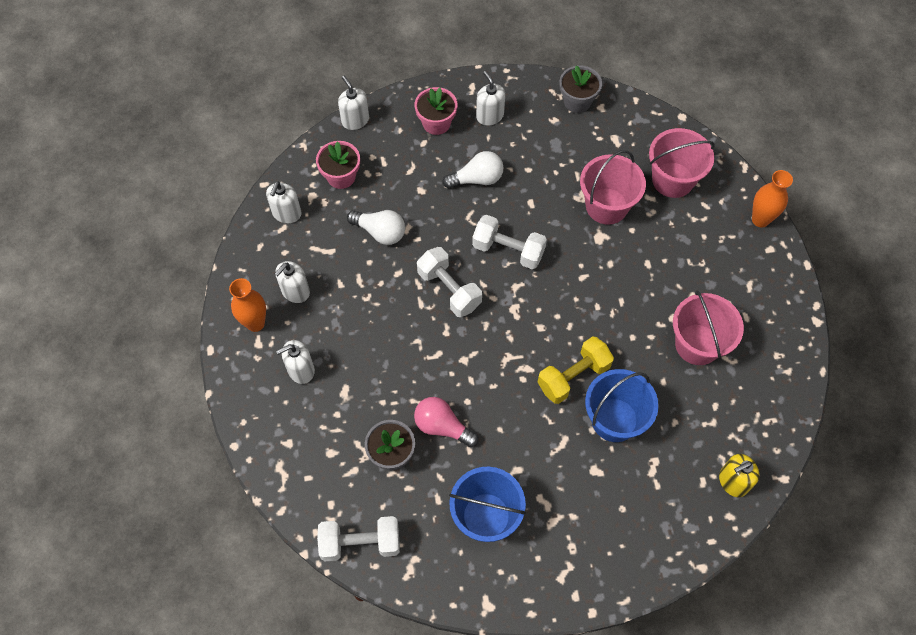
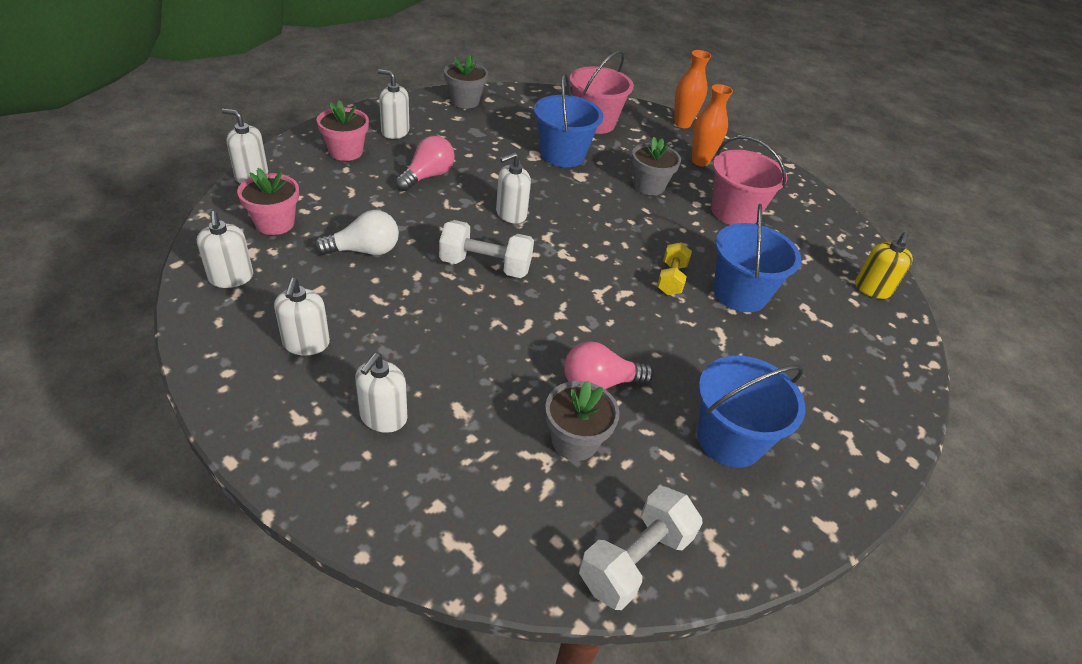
camera: 45 degrees left, 20 degrees down
(255, 323) = (277, 399): orange vase -> orange vase (700, 161)
(477, 179) = (427, 176): white light bulb -> pink light bulb
(508, 250) = (511, 214): white dumbbell -> white soap dispenser
(573, 377) = (671, 279): yellow dumbbell -> yellow dumbbell, size x0.66
(606, 206) = (562, 155): pink bucket -> blue bucket
(649, 277) = (649, 186): none -> grey flower pot

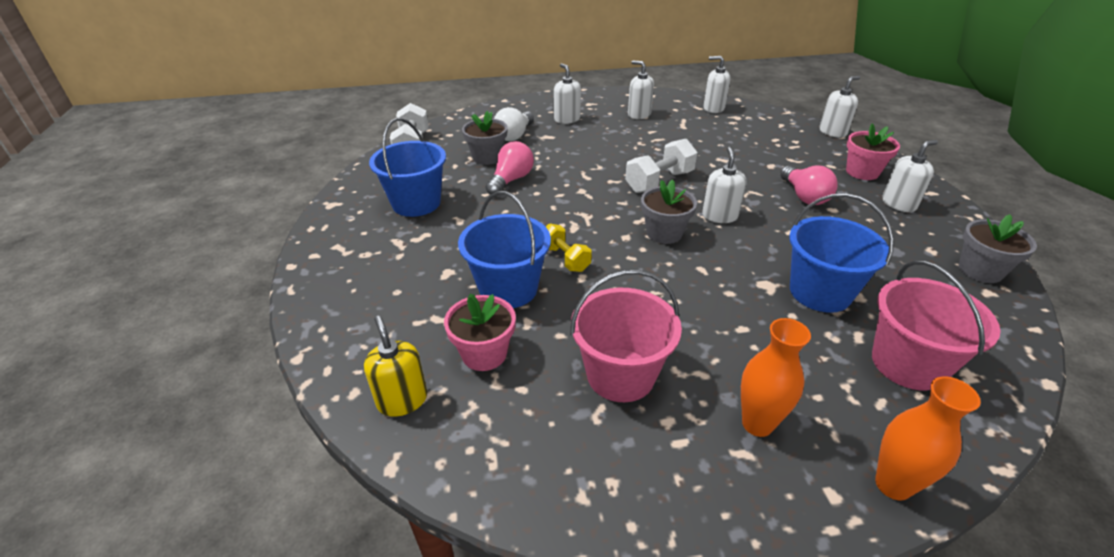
camera: 135 degrees right, 5 degrees down
(275, 223) = (764, 128): pink flower pot -> pink flower pot (484, 354)
(364, 250) = (712, 147): white light bulb -> white light bulb (514, 135)
(649, 186) = (719, 329): grey flower pot -> grey flower pot (664, 233)

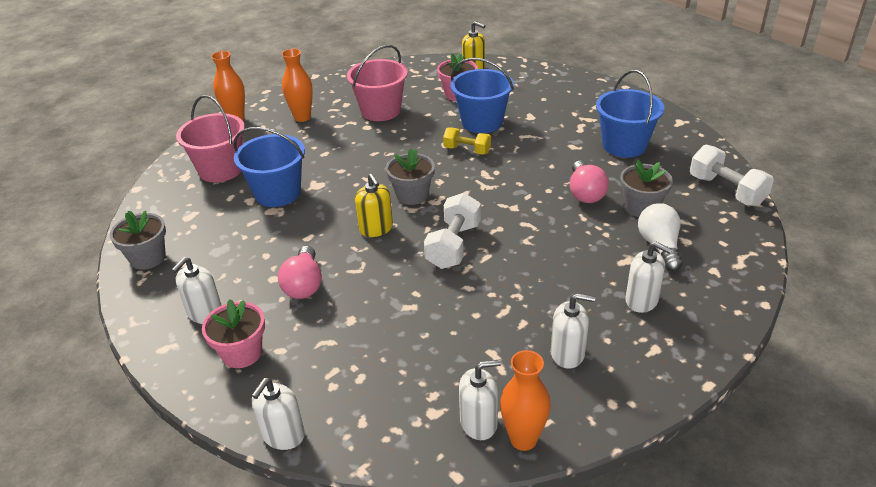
camera: 150 degrees right, 0 degrees up
(694, 99) = (523, 439): none -> orange vase
(719, 216) = (376, 229): white soap dispenser -> yellow soap dispenser
(804, 196) = (304, 284): pink light bulb -> pink light bulb turned 135 degrees counterclockwise

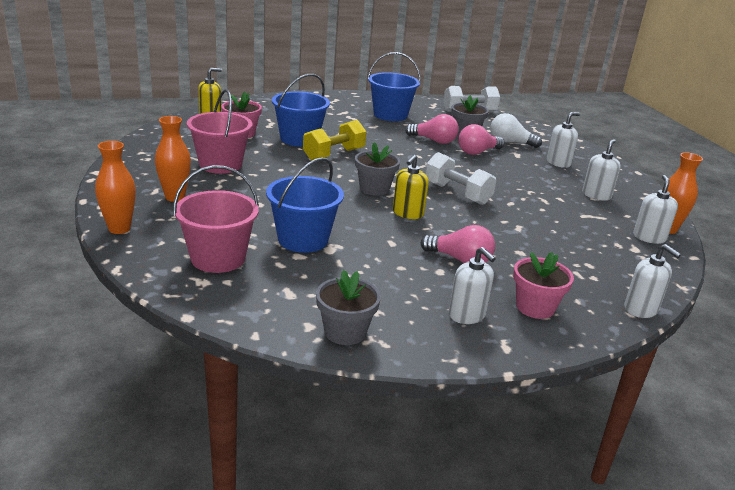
camera: 70 degrees left, 10 degrees down
(376, 229) = (408, 213): yellow soap dispenser -> yellow soap dispenser turned 120 degrees clockwise
(467, 150) = (334, 155): yellow dumbbell -> yellow dumbbell, size x1.52
(591, 230) = (477, 152): none -> pink light bulb

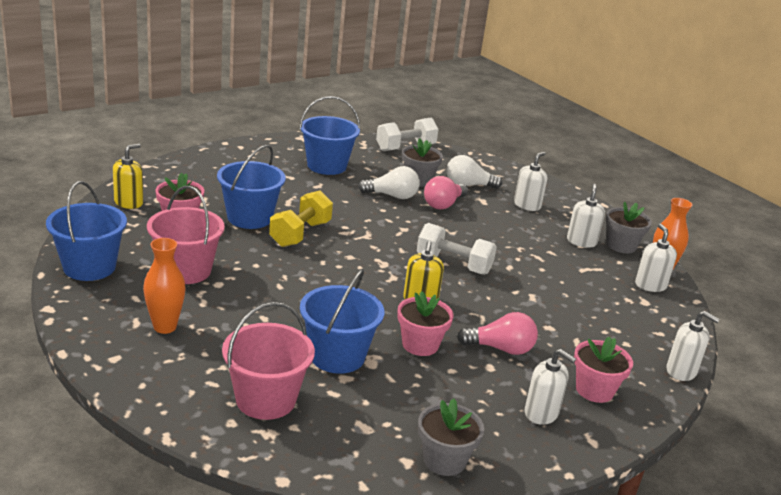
camera: 20 degrees left, 0 degrees up
(119, 229) = (132, 383): orange vase -> none
(148, 152) = (89, 267): none -> blue bucket
(374, 189) = (369, 274): grey flower pot -> grey flower pot (621, 245)
(384, 244) = (420, 345): none -> pink flower pot
(434, 141) = (392, 196): pink light bulb -> white light bulb

